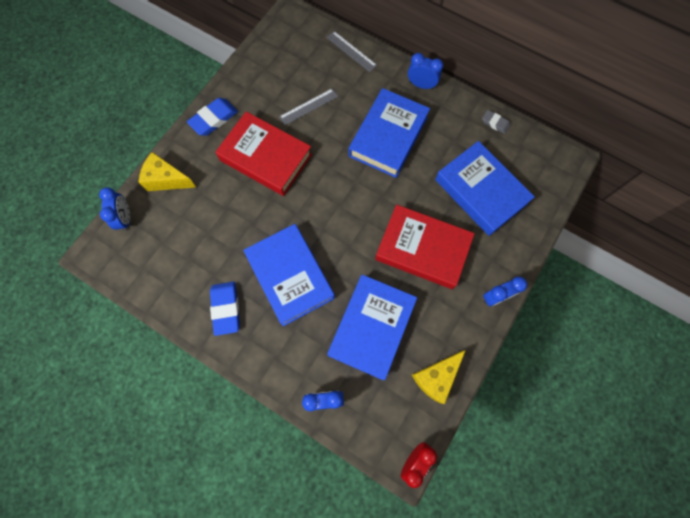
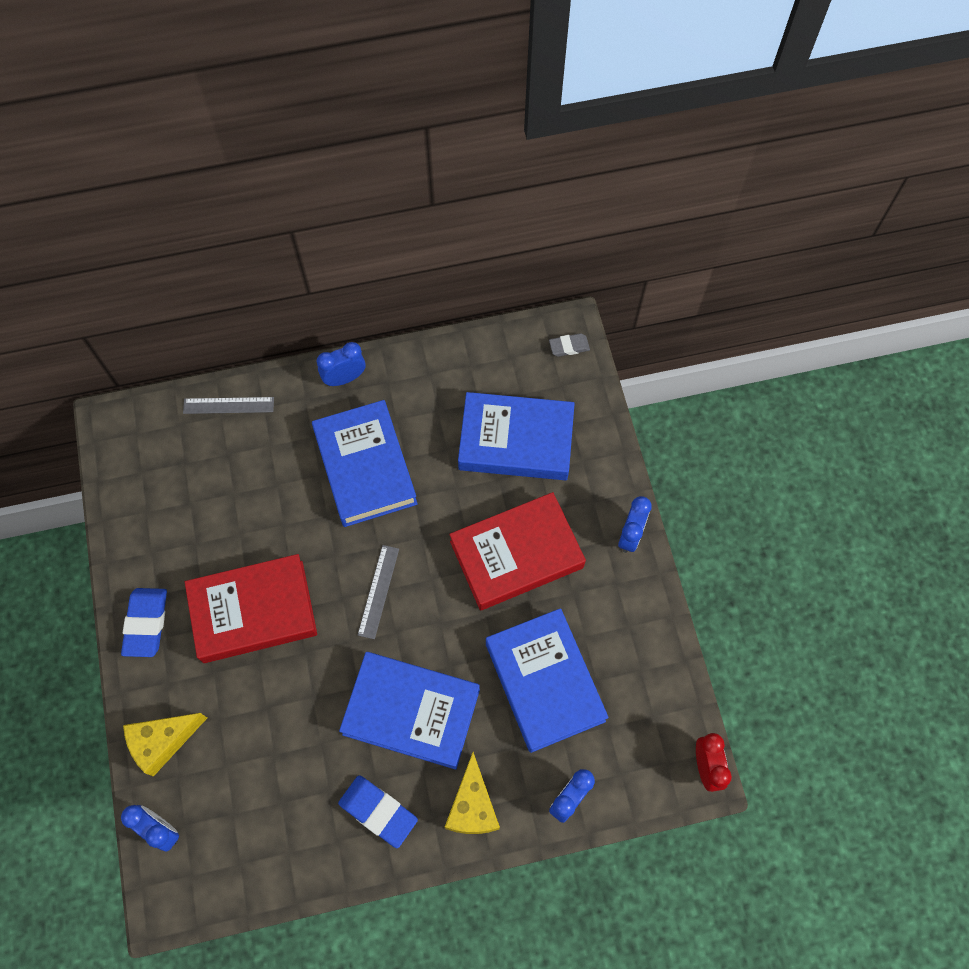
camera: 45 degrees left, 5 degrees down
(308, 106) = (243, 511): grey ruler -> grey ruler (378, 591)
(436, 377) = (650, 668): yellow cheese -> yellow cheese (472, 806)
(495, 123) = (461, 354): grey eraser -> grey eraser (569, 346)

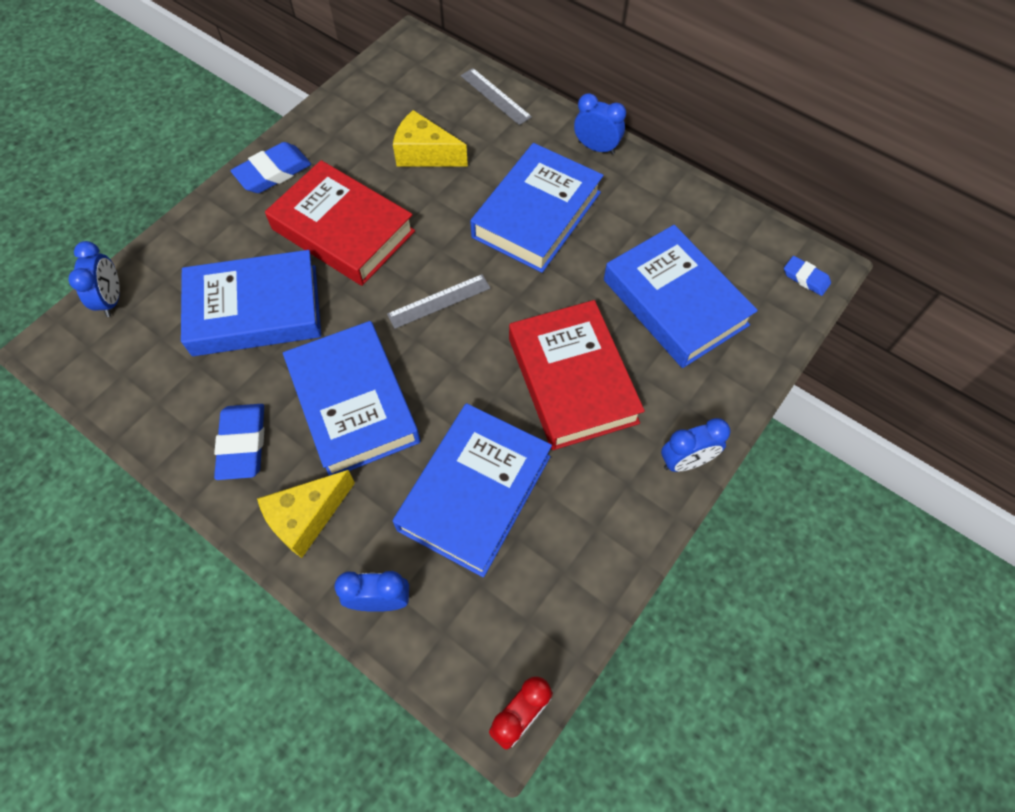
camera: 50 degrees right, 5 degrees down
(162, 742) = (186, 249): yellow cheese -> yellow cheese (425, 154)
(270, 727) = (255, 310): none -> blue book
(516, 555) = (572, 380): red book -> red book turned 45 degrees clockwise
(569, 346) = (805, 278): grey eraser -> blue eraser

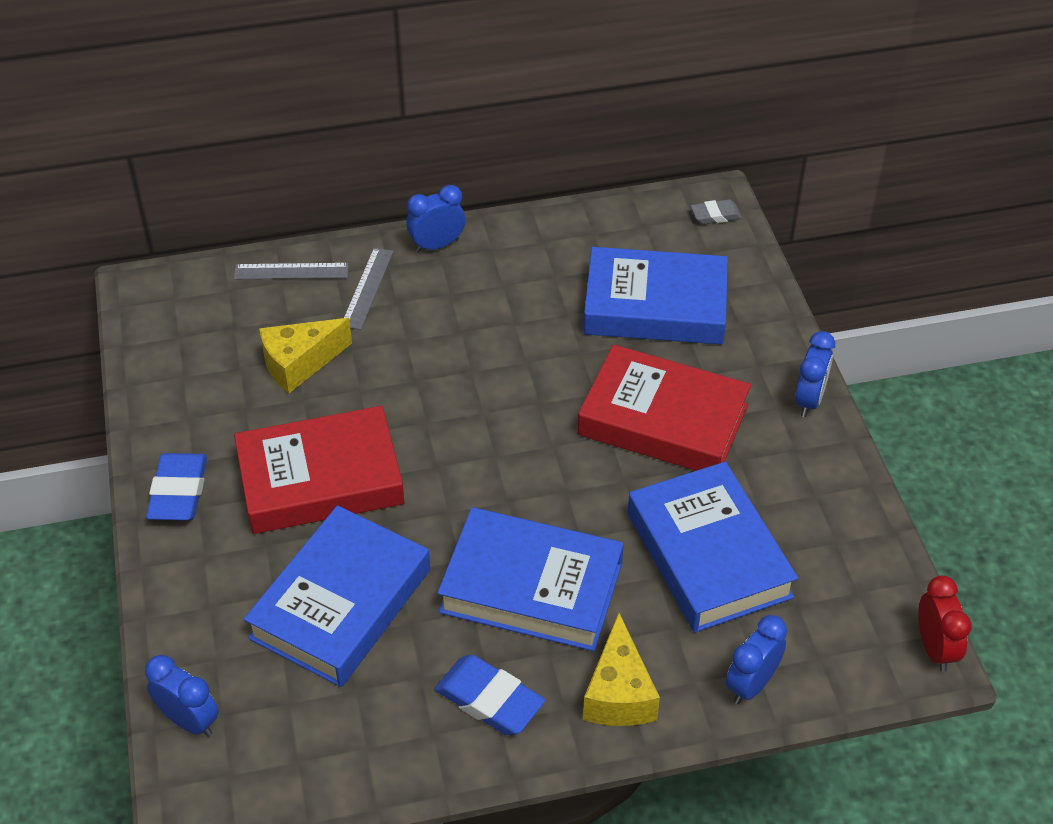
camera: 50 degrees left, 15 degrees down
(439, 301) = (484, 458): grey ruler -> grey ruler (367, 288)
(536, 214) = (464, 332): blue book -> none
(805, 278) = (715, 215): blue eraser -> grey eraser

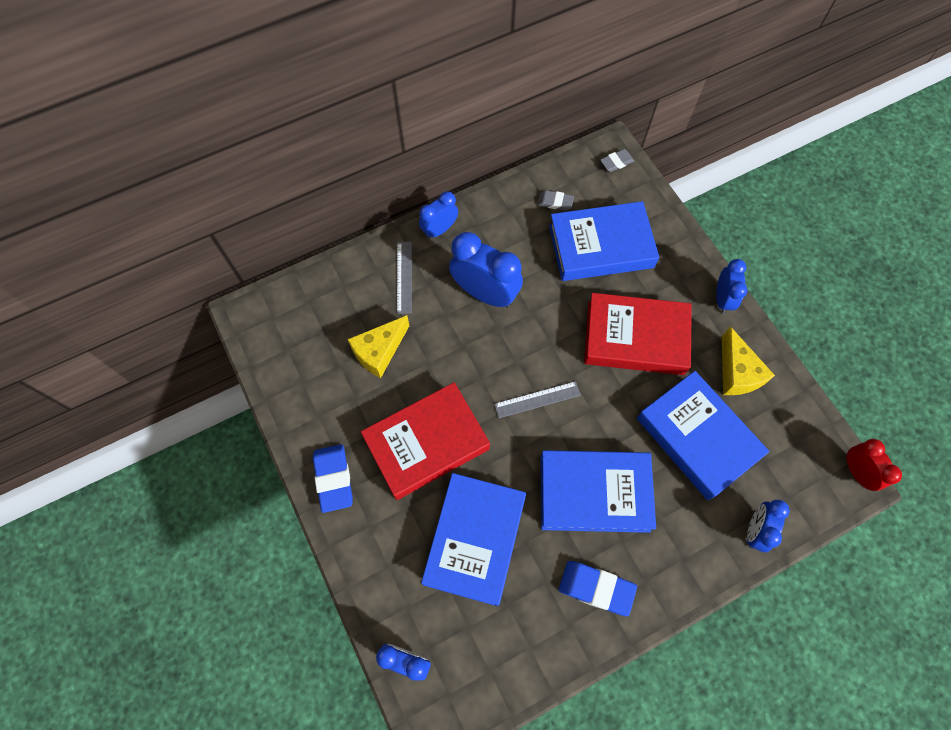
camera: 15 degrees left, 20 degrees up
(291, 271) = (346, 275): grey ruler -> grey ruler (537, 399)
(470, 328) = (485, 293): none -> blue clock
(610, 244) = (555, 202): none -> grey eraser
(618, 693) = (675, 560): yellow cheese -> yellow cheese (736, 373)

